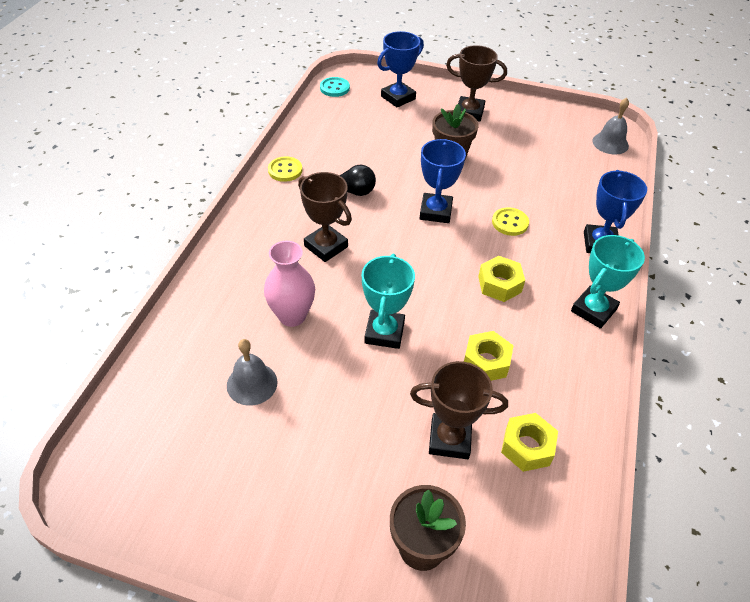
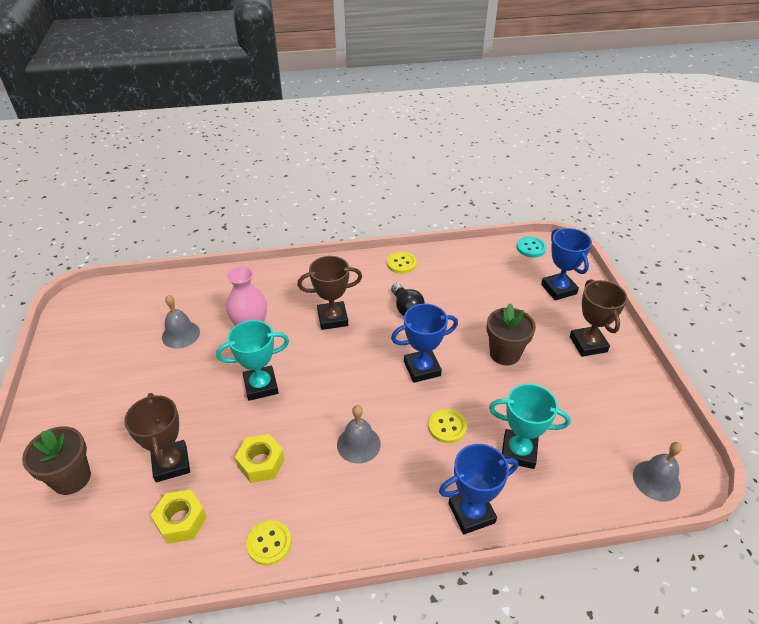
camera: 65 degrees right, 5 degrees down
(326, 246) = (332, 318): brown trophy -> brown trophy turned 60 degrees clockwise
(398, 98) = (558, 289): blue trophy -> blue trophy turned 45 degrees clockwise
(499, 284) = (358, 444): yellow nut -> grey bell
(580, 382) = (269, 543): none -> yellow button
(593, 310) = (369, 531): turquoise trophy -> turquoise trophy (518, 452)

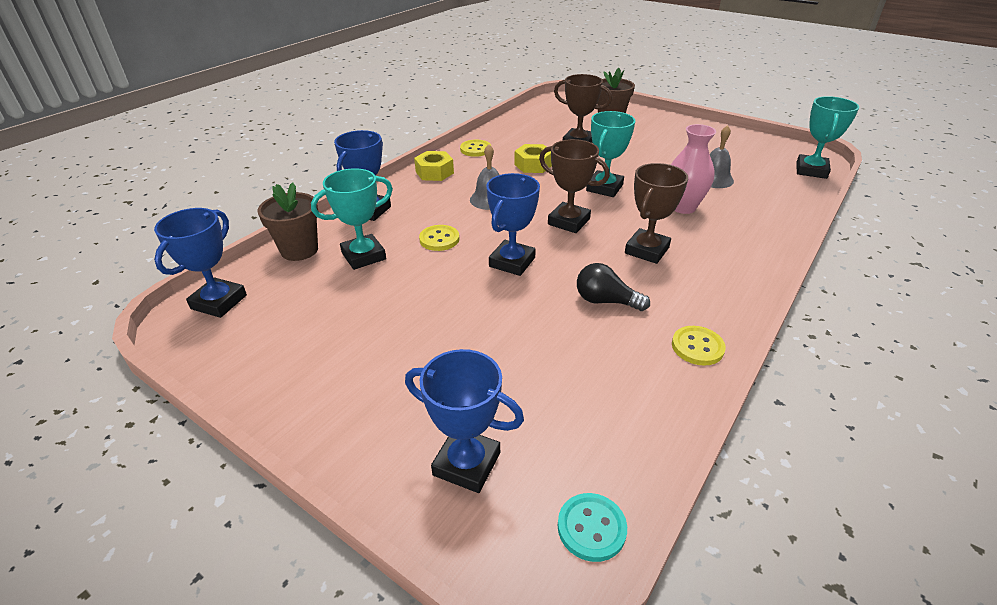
camera: 135 degrees right, 5 degrees down
(115, 293) = (811, 170): none -> turquoise trophy
(181, 520) = (532, 135): yellow nut -> yellow nut (434, 172)
(505, 353) = (451, 322): brown flower pot -> brown flower pot (299, 250)
(588, 344) = (361, 397): brown trophy -> brown trophy (568, 222)
(656, 480) = (219, 302): grey bell -> blue trophy

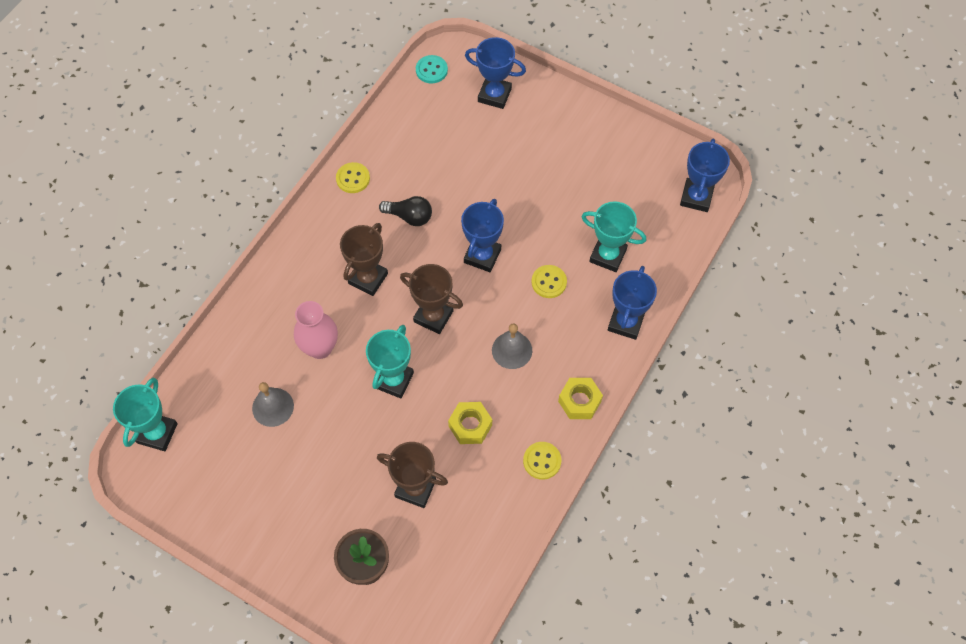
camera: 175 degrees right, 25 degrees up
(299, 250) = (665, 259): brown flower pot -> none
(363, 256) = (608, 255): turquoise trophy -> turquoise trophy turned 60 degrees clockwise

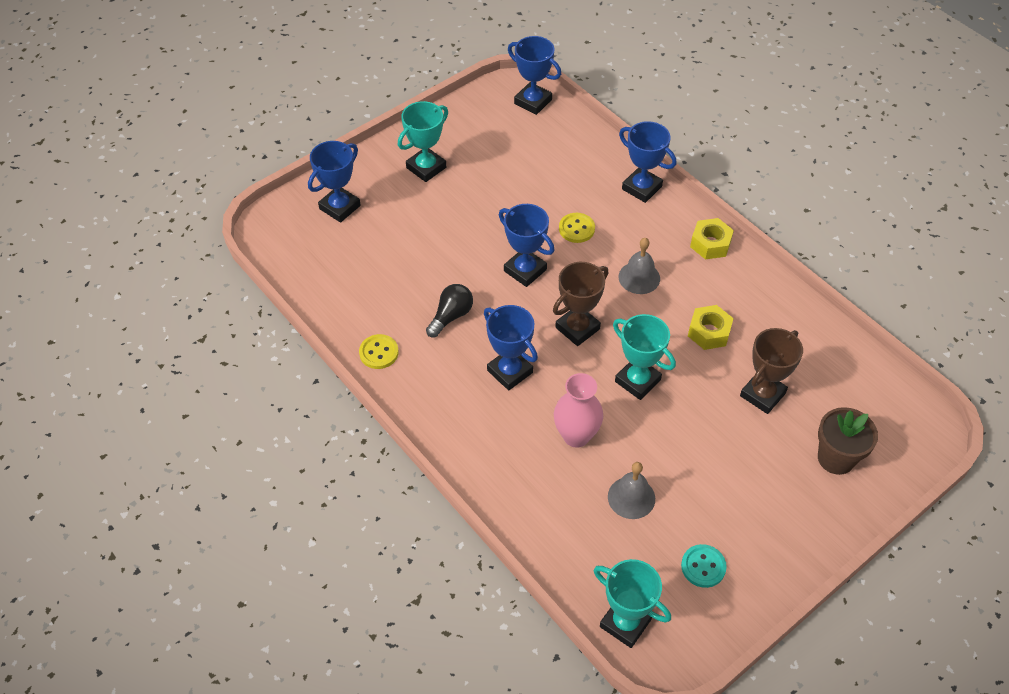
camera: 70 degrees left, 10 degrees down
(368, 278) = (509, 371): brown trophy -> blue trophy
(431, 70) = (278, 248): turquoise button -> turquoise button (703, 567)
(542, 461) = (762, 288): yellow button -> none
(608, 255) = (566, 179): turquoise trophy -> turquoise trophy (426, 168)

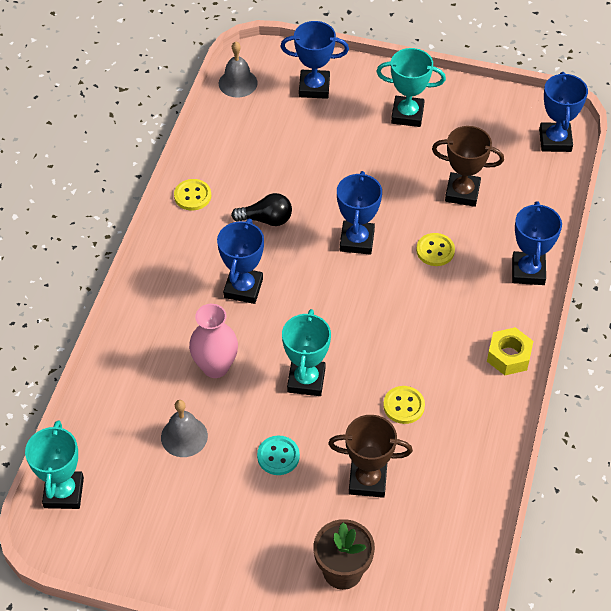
camera: 55 degrees right, 0 degrees up
(577, 328) = (326, 309): brown trophy -> brown trophy (462, 193)
(639, 277) = (420, 323): grey bell -> grey bell (238, 83)
(703, 567) = (154, 521): turquoise button -> turquoise button (278, 456)
(709, 332) = (404, 406): yellow nut -> yellow button

